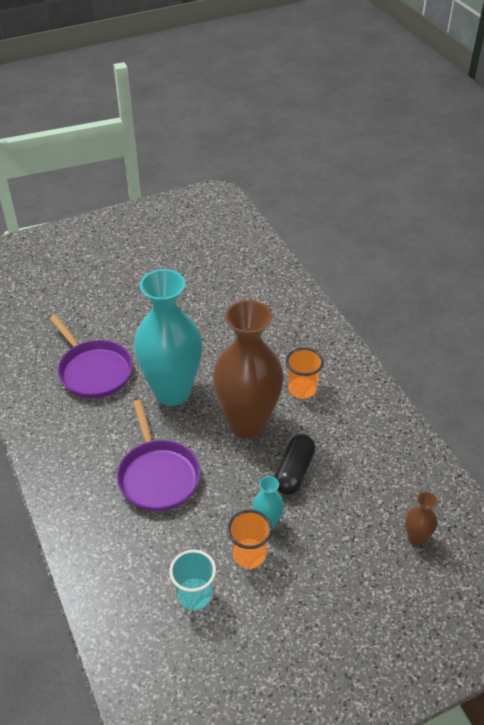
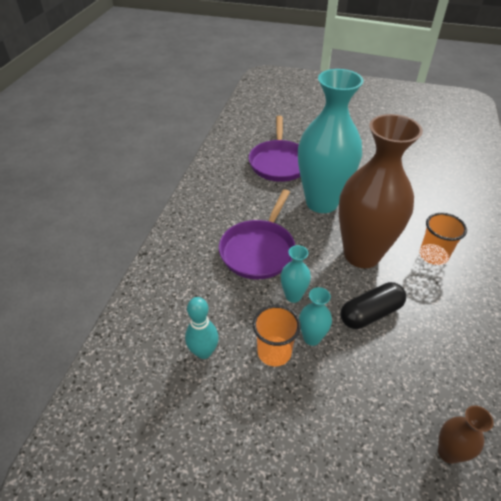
camera: 40 degrees right, 0 degrees up
(194, 595) = (204, 352): turquoise cup -> turquoise bowling pin
(223, 498) = (293, 296): none -> turquoise vase

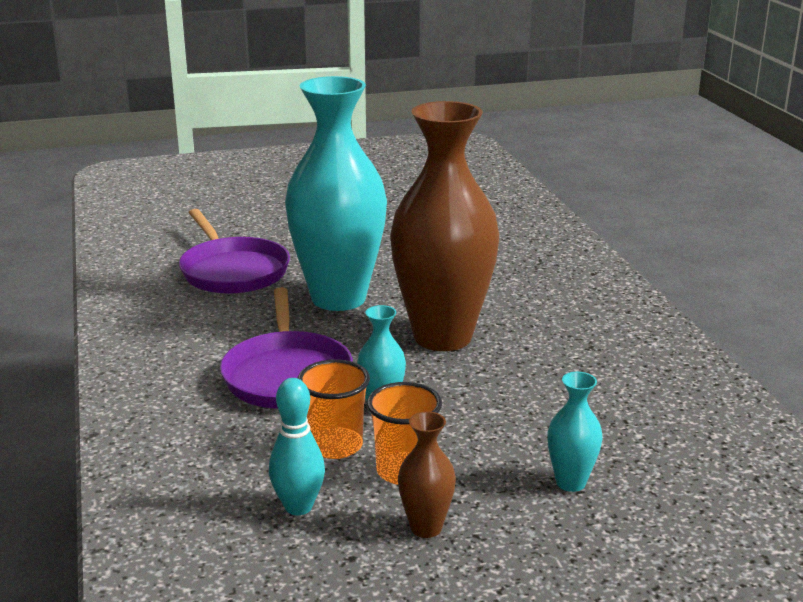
camera: 30 degrees left, 20 degrees down
(312, 338) = (444, 440): turquoise vase -> turquoise vase (570, 482)
(370, 313) = (502, 391): black capsule -> none
(433, 255) = (537, 311): orange cup -> orange cup (335, 446)
(448, 452) = (695, 482): brown vase -> brown vase (426, 527)

